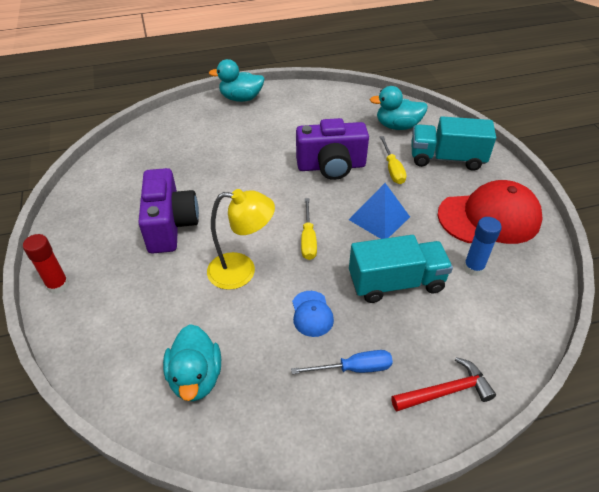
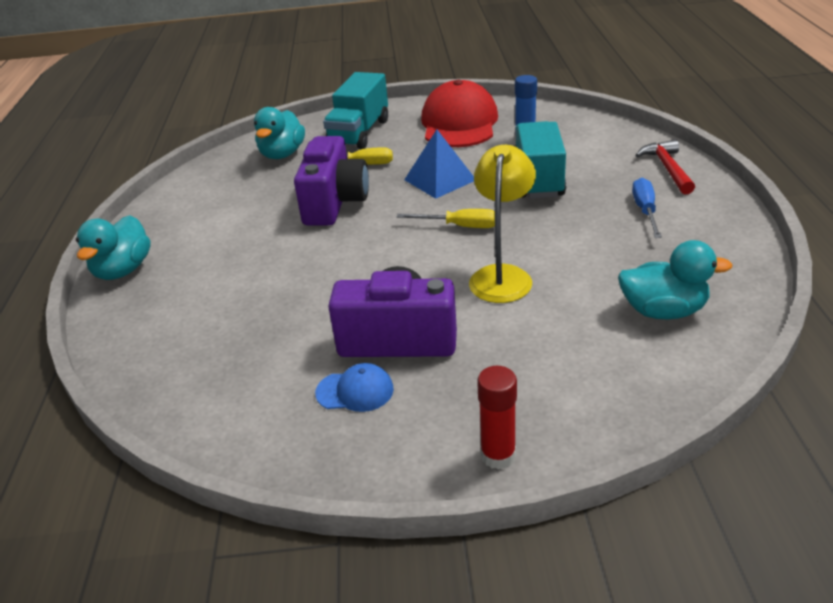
camera: 75 degrees left, 10 degrees down
(312, 314) = (574, 230): blue cap -> blue cap (355, 391)

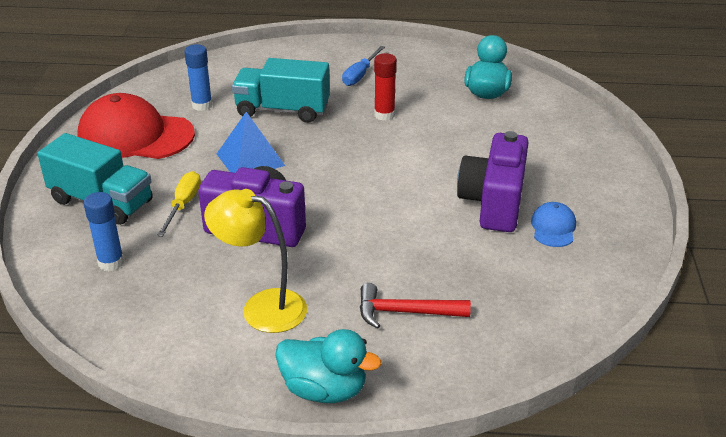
camera: 85 degrees left, 0 degrees up
(282, 154) = (111, 263): turquoise duck -> blue glue stick
(460, 226) = (342, 157): yellow screwdriver -> none
(498, 455) = (619, 173): red glue stick -> red glue stick (384, 115)
(502, 275) = (424, 147): yellow lamp -> yellow lamp (262, 307)
(645, 211) = (360, 75): blue screwdriver -> blue screwdriver turned 75 degrees counterclockwise
(667, 168) = (302, 54): red hammer -> red hammer (405, 312)

